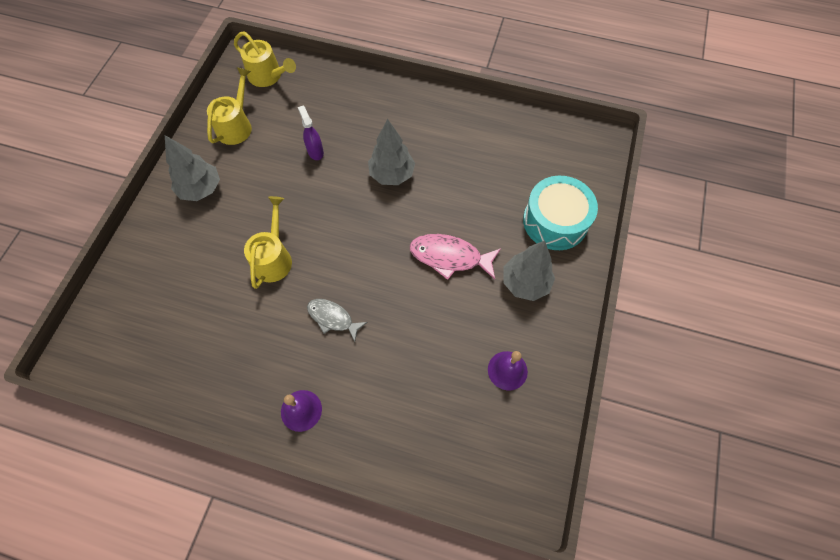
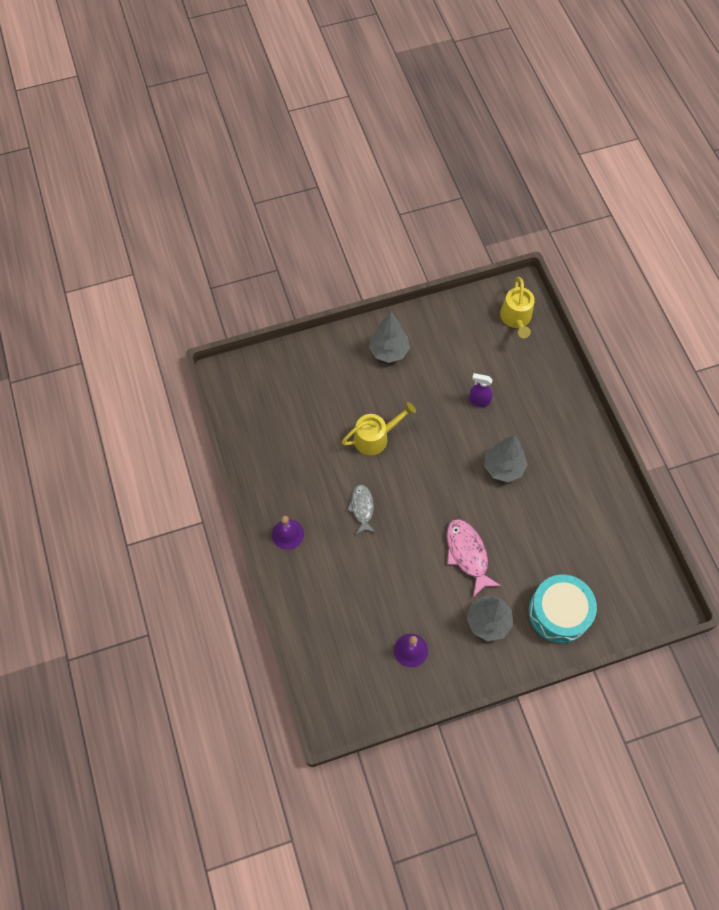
camera: 55 degrees right, 0 degrees up
(236, 125) = (456, 332): yellow watering can -> none
(315, 151) = (479, 400): purple spray bottle -> purple spray bottle turned 105 degrees counterclockwise

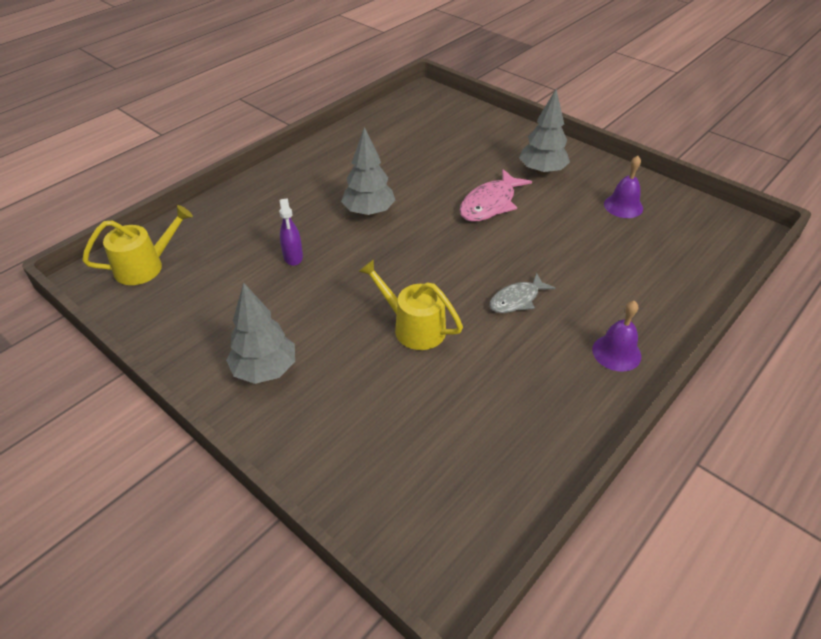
camera: 120 degrees left, 20 degrees down
(559, 612) = (489, 138): turquoise drum -> none

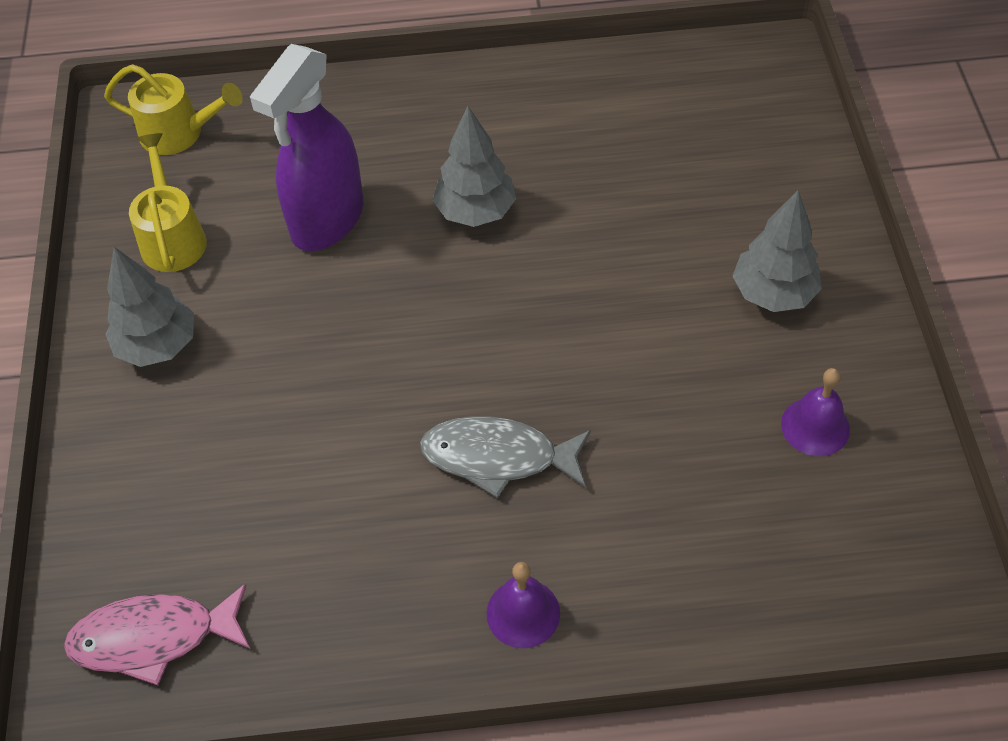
camera: 45 degrees right, 10 degrees up
(293, 257) = (327, 220): purple spray bottle -> purple spray bottle, size x2.22
(413, 327) = (346, 404): yellow watering can -> yellow watering can (172, 237)
(490, 204) = (636, 299): pink fish -> pink fish (153, 638)
(517, 300) = (498, 457): grey fish -> grey fish, size x1.51

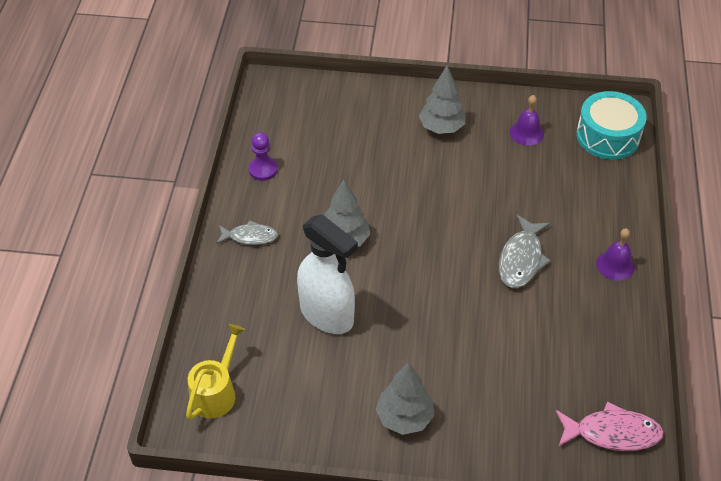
camera: 80 degrees left, 5 degrees down
(153, 638) = (612, 433): pink fish -> pink fish turned 90 degrees counterclockwise
(172, 237) = (313, 403): yellow watering can -> none
(327, 220) = (327, 315): purple spray bottle -> white spray bottle
(452, 105) = (250, 237): none -> grey fish
(588, 88) = (263, 169): none -> purple pawn
(865, 571) = (608, 136): none -> turquoise drum

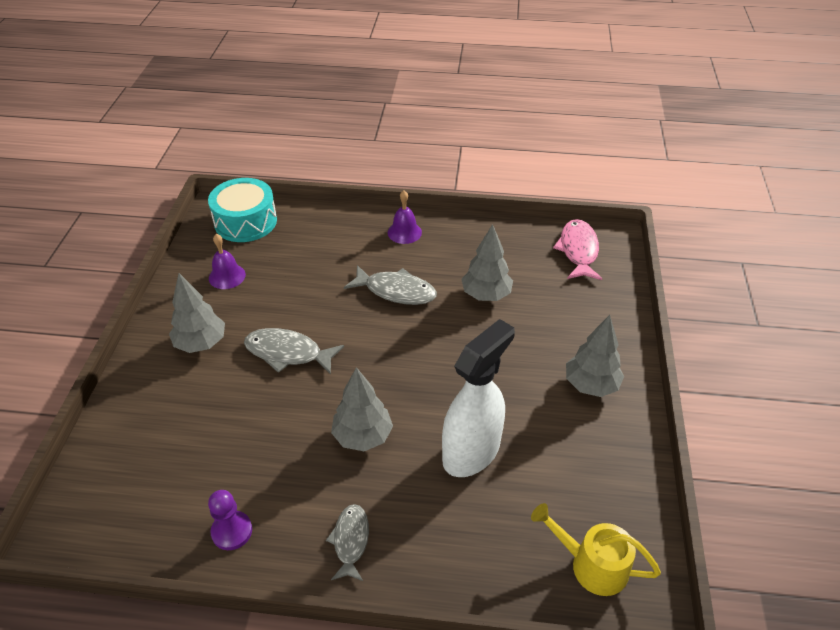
camera: 90 degrees left, 5 degrees down
(434, 184) = (288, 353): none -> grey fish
(524, 335) = (486, 295): none -> grey tree

